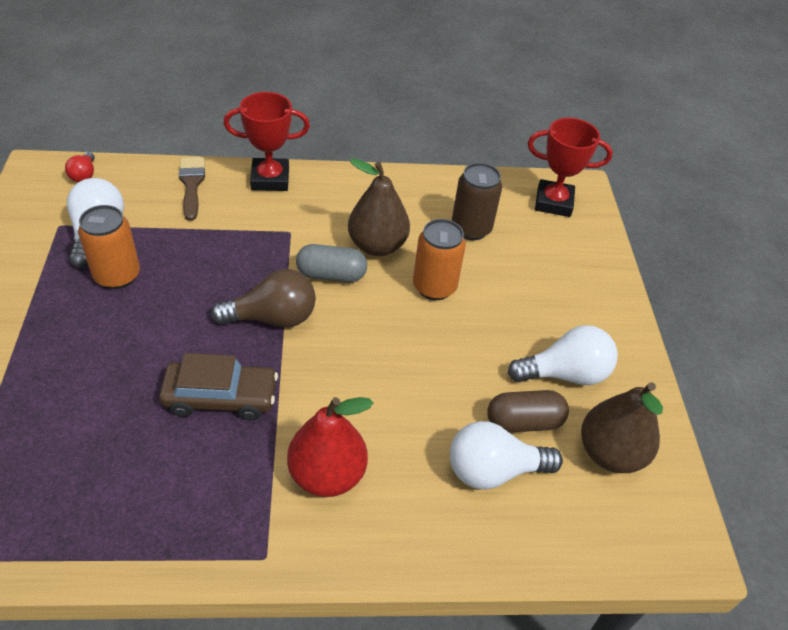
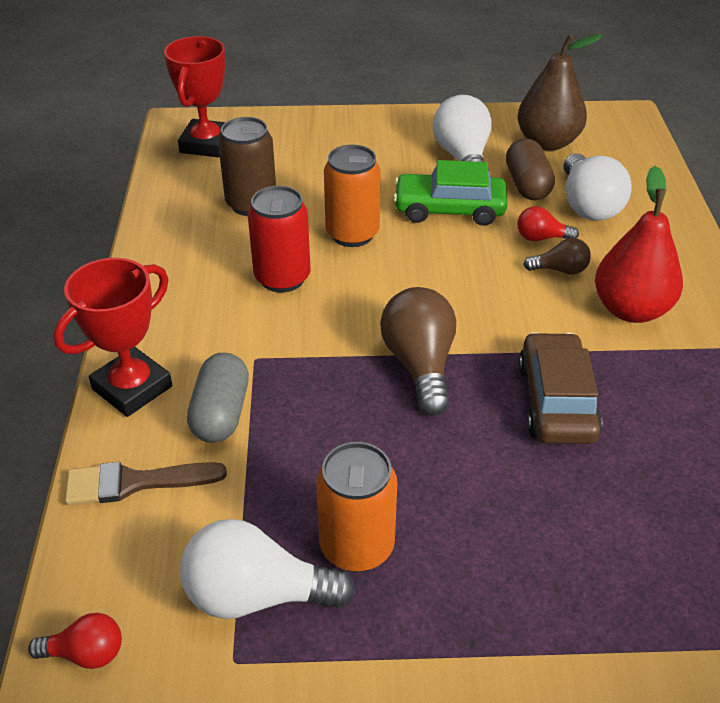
camera: 85 degrees left, 5 degrees down
(270, 179) = (132, 388): red trophy -> red trophy turned 45 degrees clockwise
(331, 275) = (338, 316): grey capsule -> grey capsule (221, 413)
(377, 246) = (282, 278): brown pear -> red can
(386, 427) = (560, 270): none -> brown light bulb
(435, 420) = (541, 238): none -> red light bulb
(475, 355) = (449, 209): none -> green car

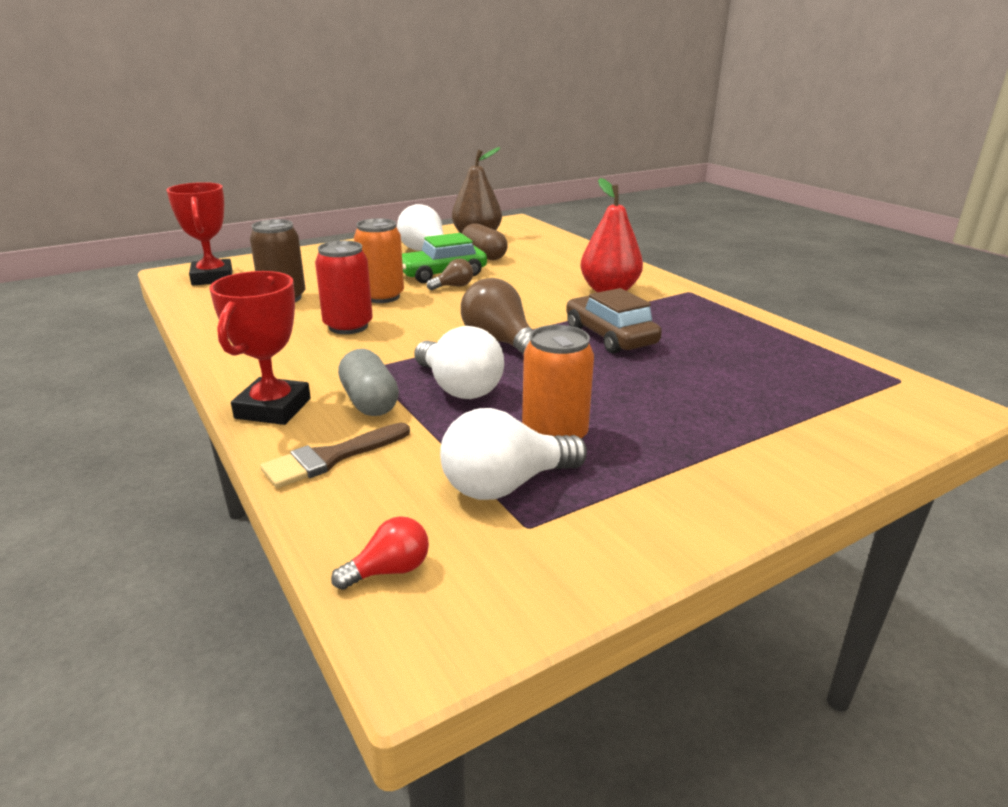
camera: 30 degrees left, 15 degrees down
(541, 238) = (518, 274): red light bulb -> none
(560, 270) = (546, 284): brown light bulb -> brown light bulb (453, 286)
(588, 205) = (532, 256): white light bulb -> white light bulb (459, 388)

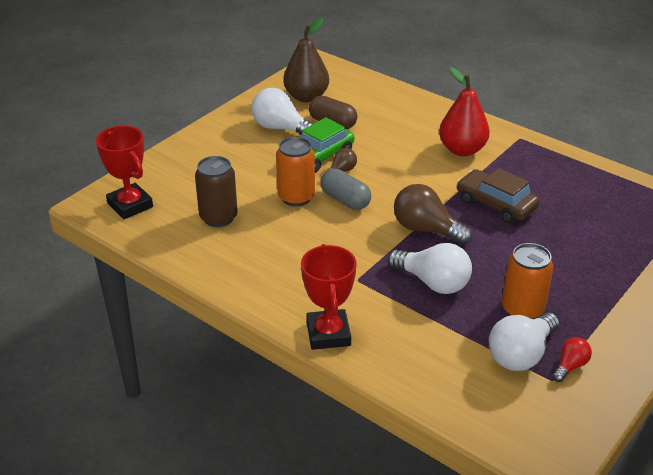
camera: 20 degrees left, 10 degrees up
(331, 458) = (404, 364): brown brush -> none
(348, 326) = (302, 239): red can -> none
(369, 402) = (386, 311): grey capsule -> grey capsule (345, 200)
(389, 570) = (503, 428): red light bulb -> red light bulb (570, 366)

